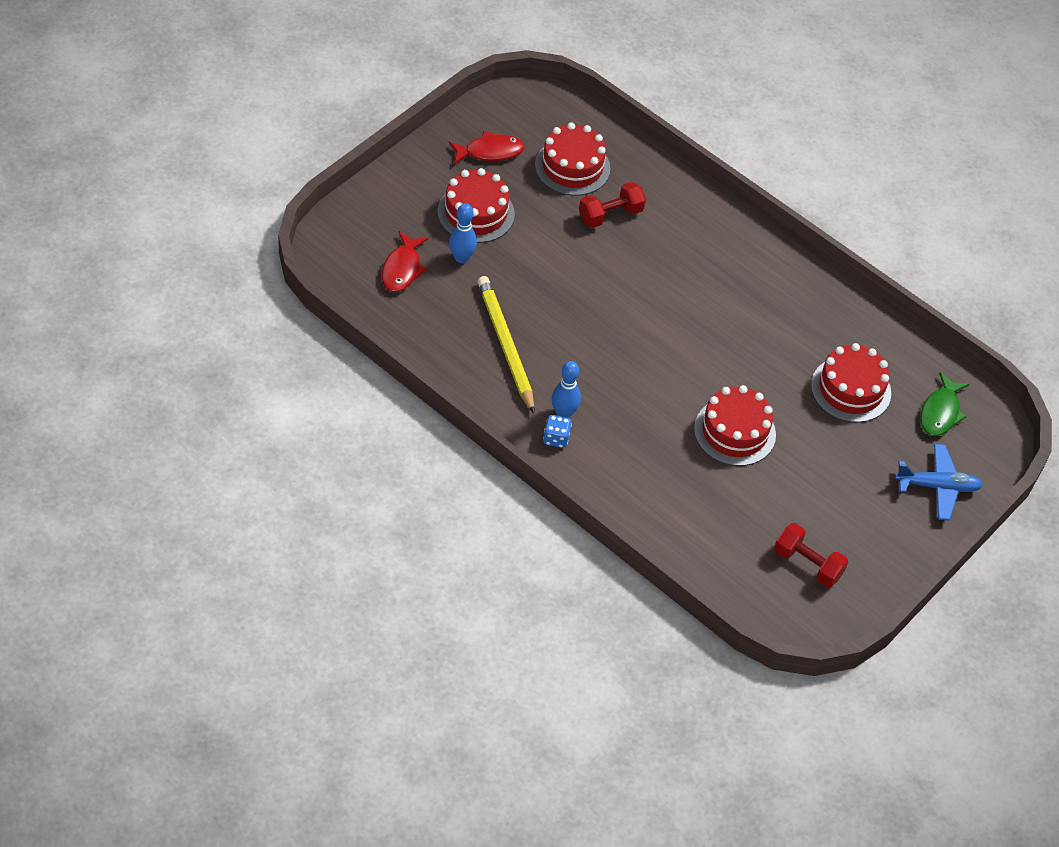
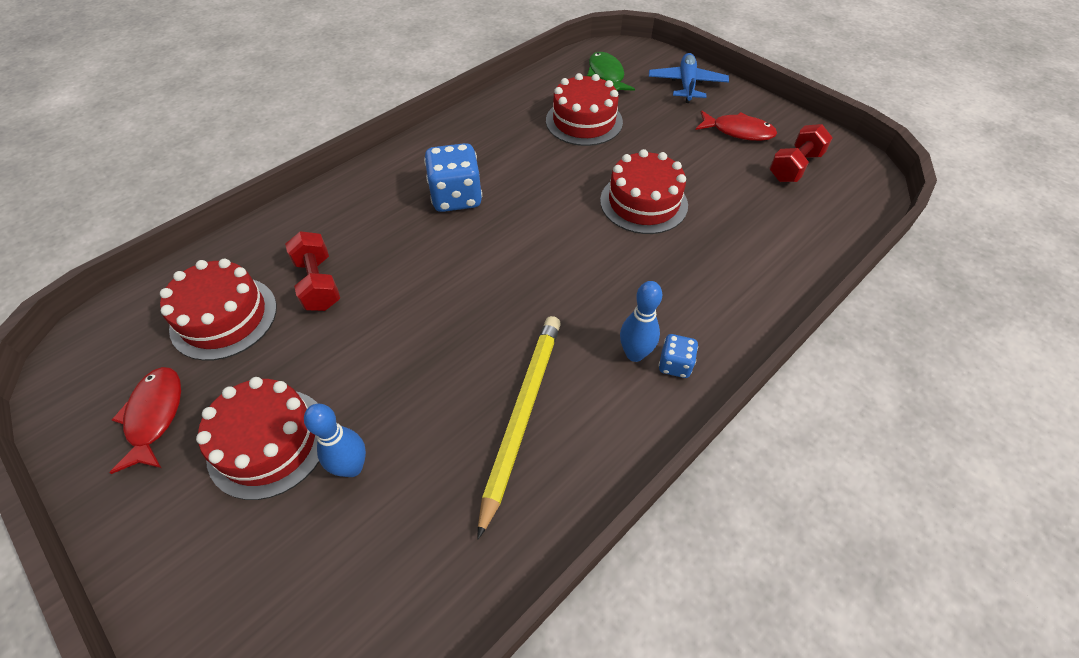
camera: 80 degrees left, 0 degrees up
(402, 269) = (356, 563): red fish -> red fish (738, 131)
(505, 345) = (522, 415): yellow pencil -> yellow pencil turned 120 degrees clockwise
(720, 293) = (456, 197): none -> blue dice
(940, 412) = (606, 75): green fish -> green fish turned 135 degrees counterclockwise

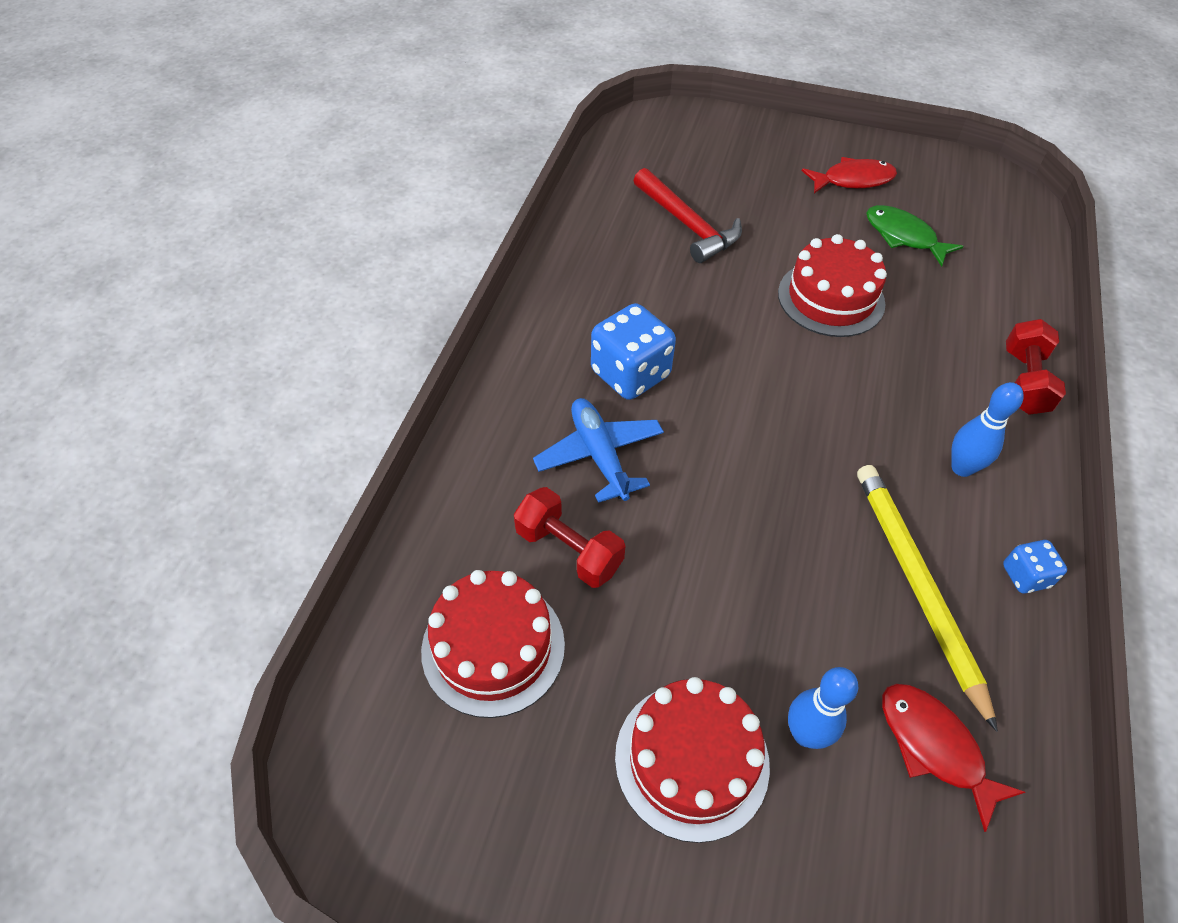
camera: 30 degrees left, 0 degrees up
(155, 416) = (528, 808): red fish -> red fish (934, 746)
(584, 121) = (688, 225): red cake -> red hammer
(606, 75) = (662, 158): green fish -> green fish (903, 236)
(675, 364) = (1005, 461): blue dice -> blue dice (1025, 576)
(686, 84) = (757, 142): blue plane -> blue plane (599, 455)
(794, 167) = (936, 201): red dumbbell -> red dumbbell (1024, 382)

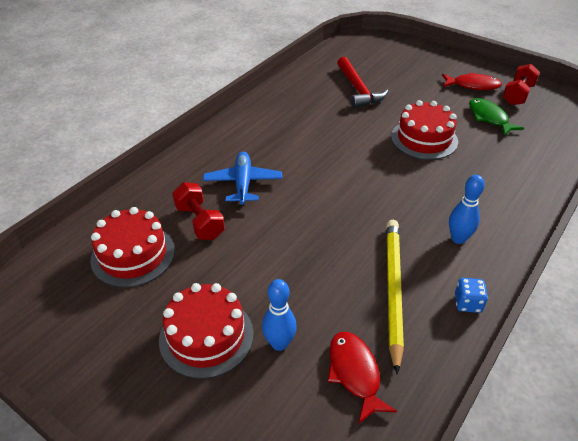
camera: 20 degrees right, 10 degrees down
(630, 374) = (283, 150): blue dice -> none
(1024, 382) = (527, 205): red dumbbell -> red dumbbell (517, 95)

